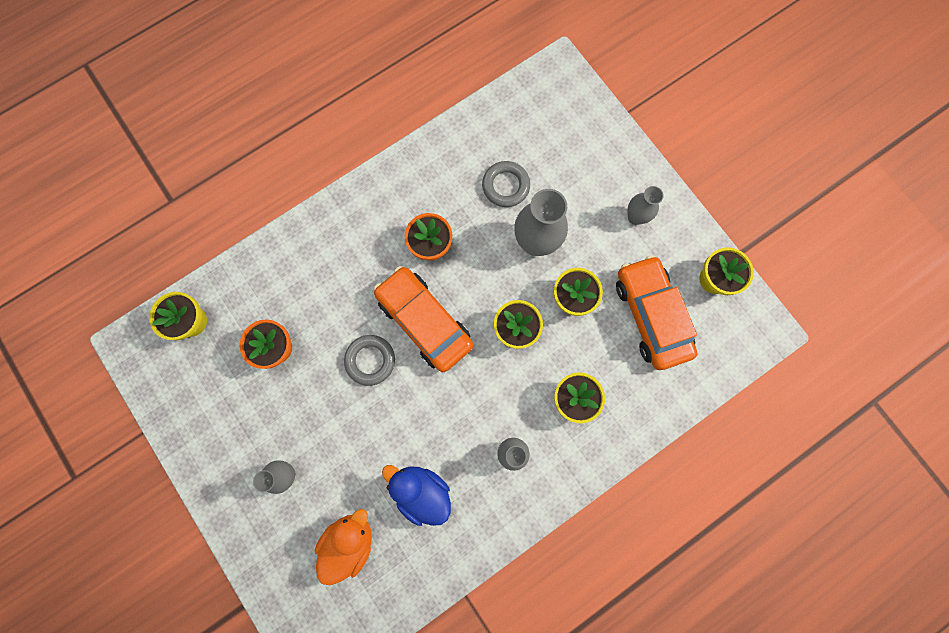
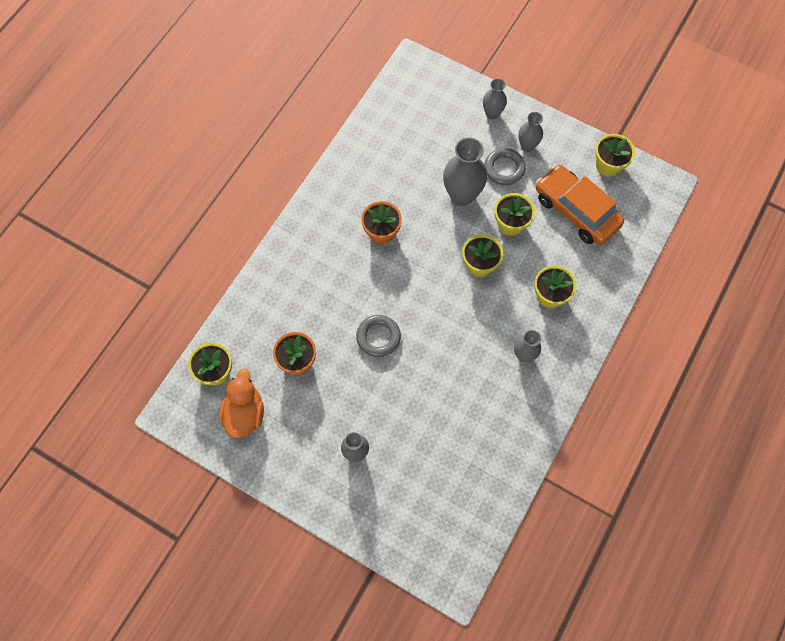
camera: 25 degrees left, 10 degrees down
(349, 541) = (433, 479): orange duck -> orange duck (244, 413)
(421, 491) = (470, 416): blue duck -> none
(424, 321) = (406, 289): orange car -> none
(505, 186) = (417, 164): grey ring -> grey ring (504, 168)
(615, 163) = (492, 114): none -> grey vase

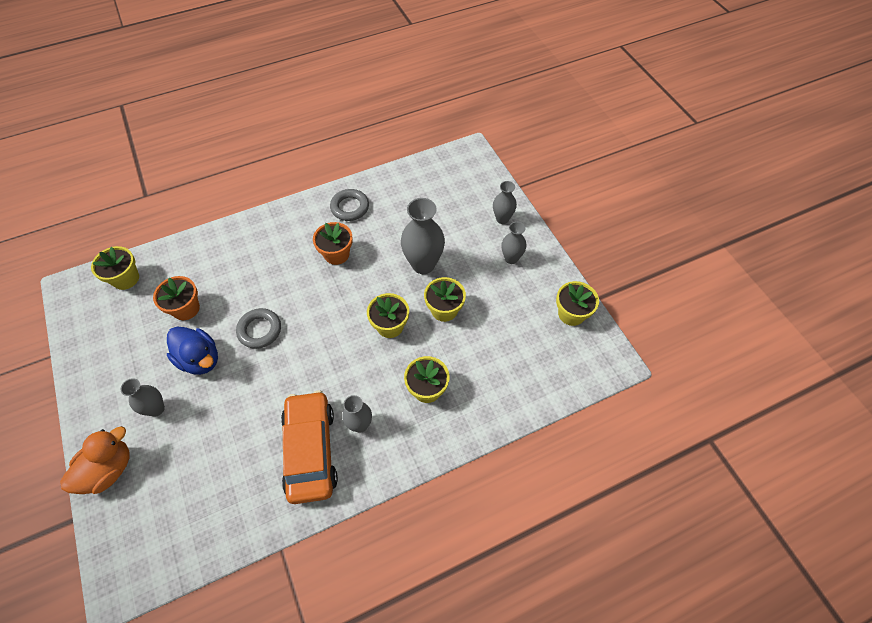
camera: 35 degrees right, 10 degrees down
(244, 413) = (113, 321): orange duck -> orange duck (108, 470)
(352, 392) = (200, 359): none -> blue duck
(504, 168) = (476, 264): grey ring -> grey ring (350, 207)
(576, 211) = (510, 333): orange car -> orange car (310, 450)

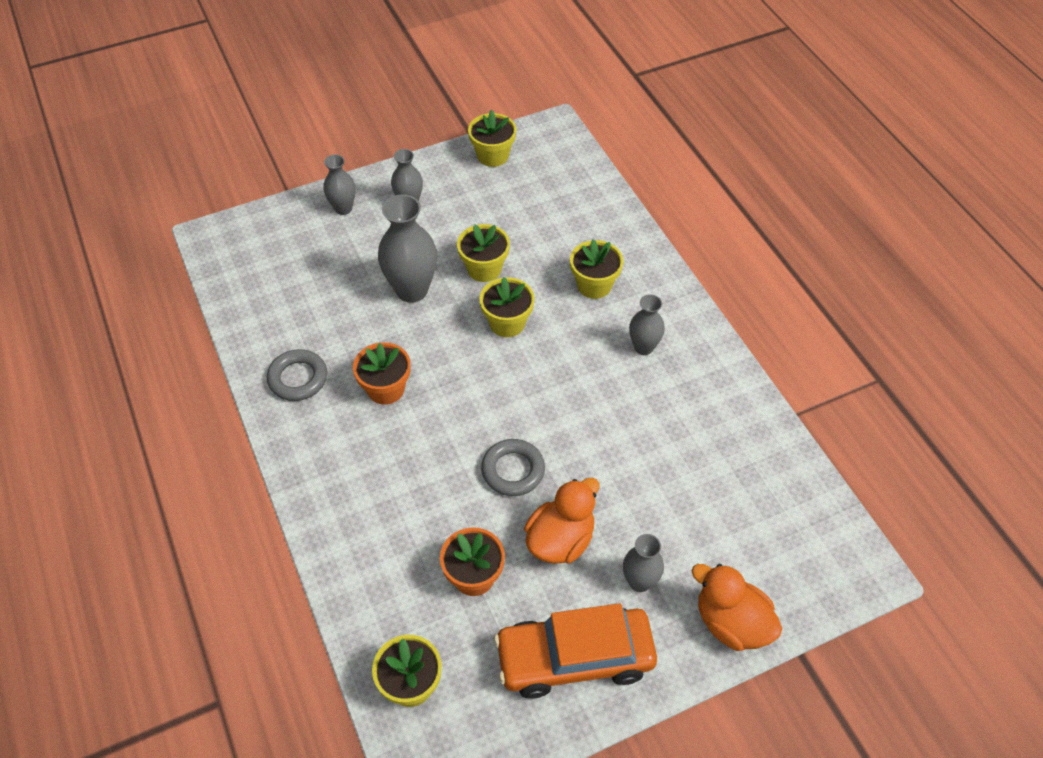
camera: 90 degrees left, 5 degrees down
(200, 359) = (560, 540): blue duck -> orange duck
(310, 450) = (680, 394): orange car -> orange car (575, 658)

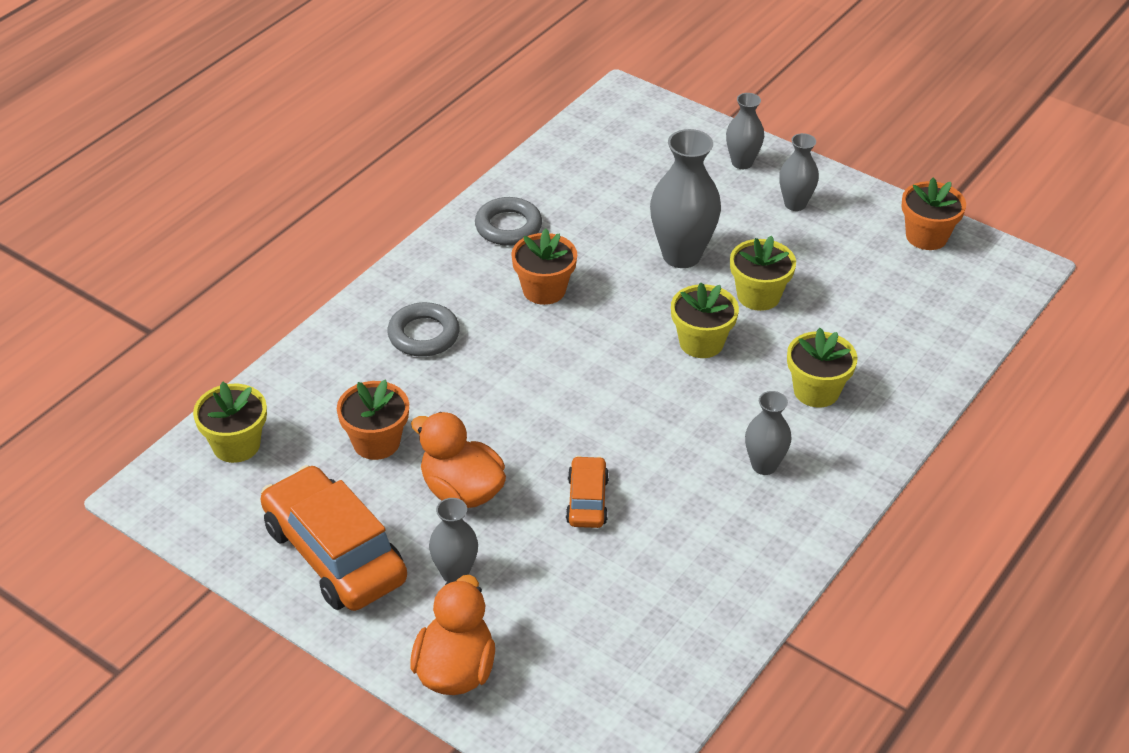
camera: 60 degrees right, 10 degrees down
(493, 155) = (926, 236): yellow flower pot -> orange flower pot
(513, 470) = (518, 422): grey ring -> grey ring (423, 335)
(560, 540) = (461, 491): orange duck -> orange duck turned 150 degrees counterclockwise
(616, 464) = (587, 500): none -> orange car

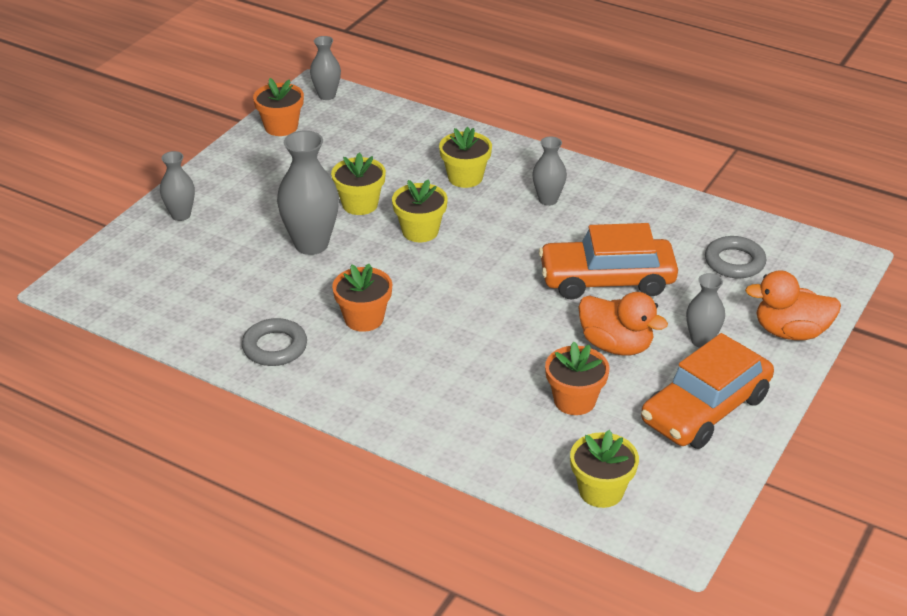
camera: 95 degrees left, 5 degrees down
(423, 335) = (433, 386): grey ring -> grey ring (734, 262)
(461, 491) = (616, 345): orange duck -> orange duck turned 90 degrees counterclockwise
(587, 500) = (607, 280): orange car -> orange car, size x1.97
(795, 204) = (240, 187): grey vase -> grey vase (327, 95)

